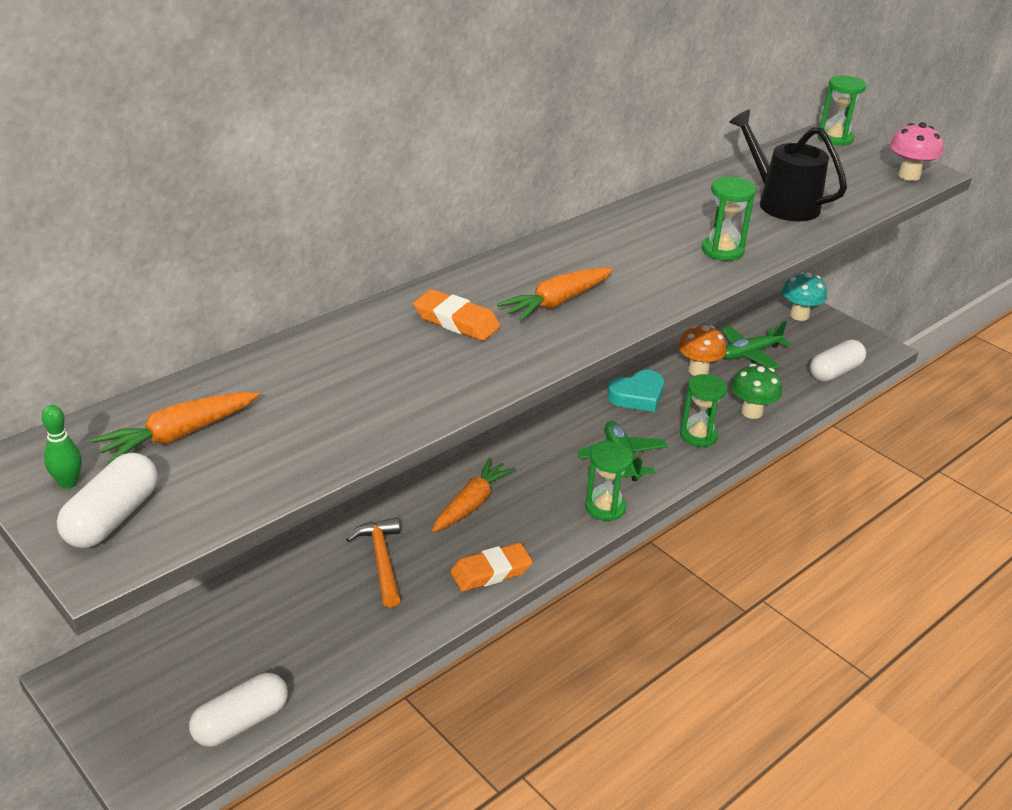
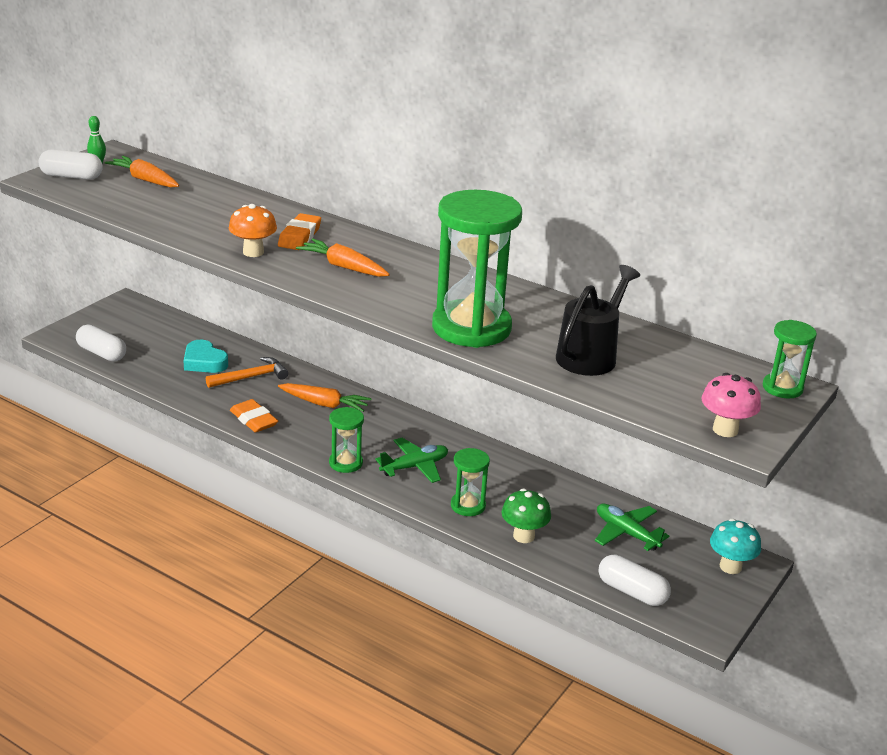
camera: 75 degrees right, 5 degrees down
(637, 396) = (509, 469): turquoise heart -> turquoise heart (204, 362)
(698, 370) = (574, 501): orange mushroom -> orange mushroom (253, 252)
(722, 250) = (471, 328): green hourglass -> green hourglass, size x2.09

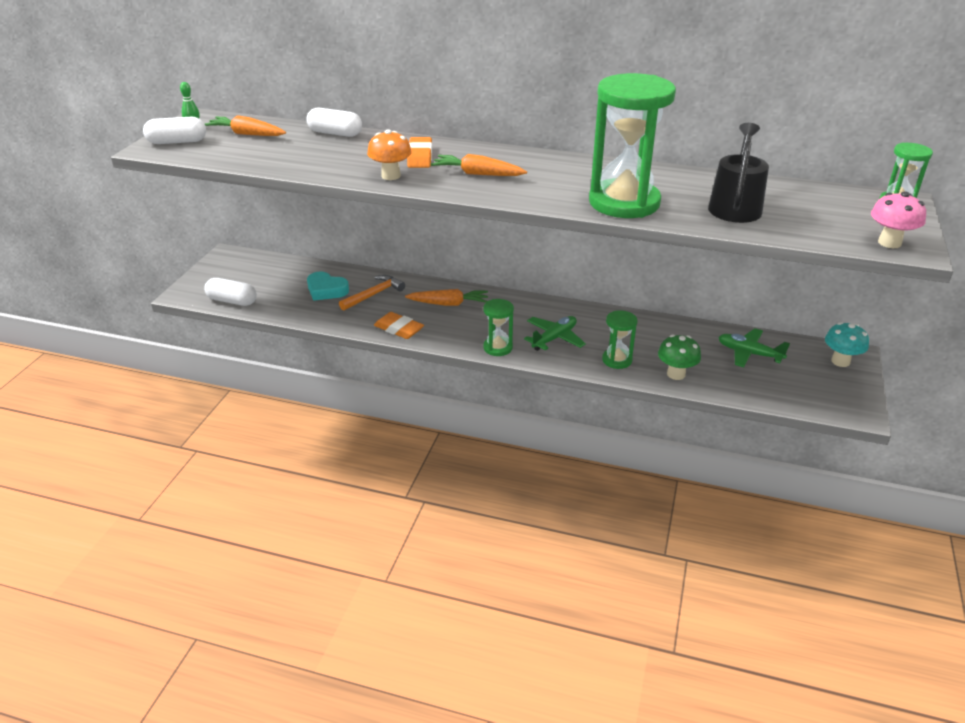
camera: 15 degrees left, 5 degrees up
(632, 592) = (786, 398): white capsule -> white capsule (335, 133)

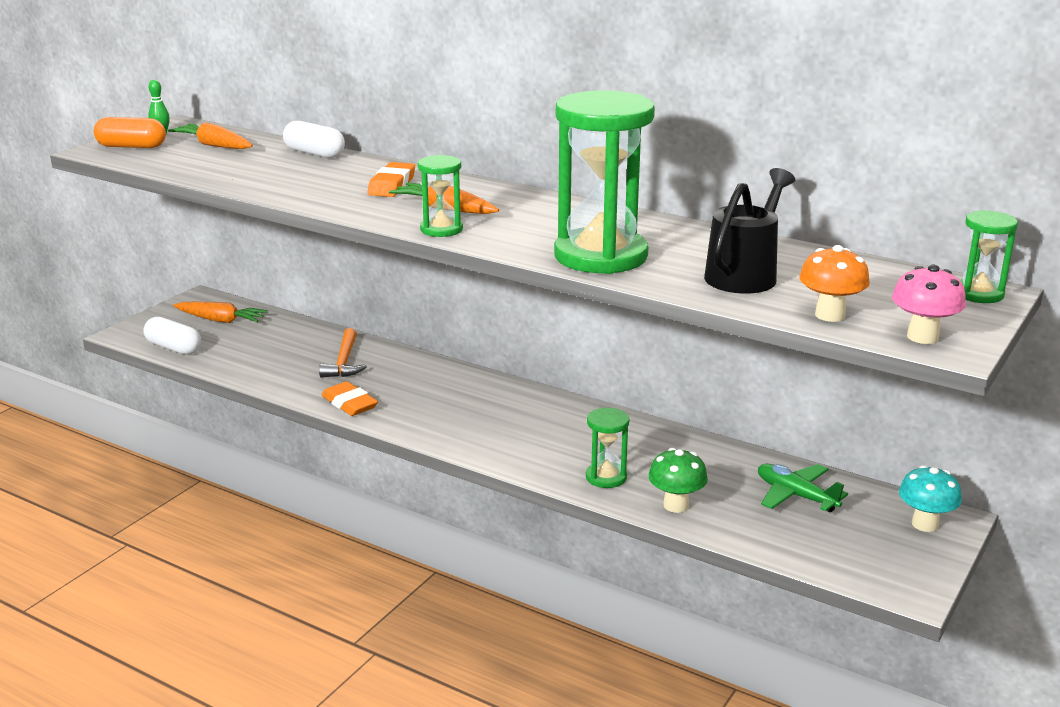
camera: 15 degrees right, 10 degrees down
(177, 142) = (131, 146): white capsule -> orange capsule
(326, 290) = (290, 350): turquoise heart -> none
(374, 294) = (344, 362): orange hammer -> orange hammer turned 120 degrees clockwise
(391, 176) = (340, 201): orange mushroom -> orange mushroom (830, 315)
(448, 304) = (429, 384): orange carrot -> orange carrot (221, 320)
(498, 347) = (459, 441): green hourglass -> green hourglass (441, 229)
(554, 338) = (539, 441): green plane -> none

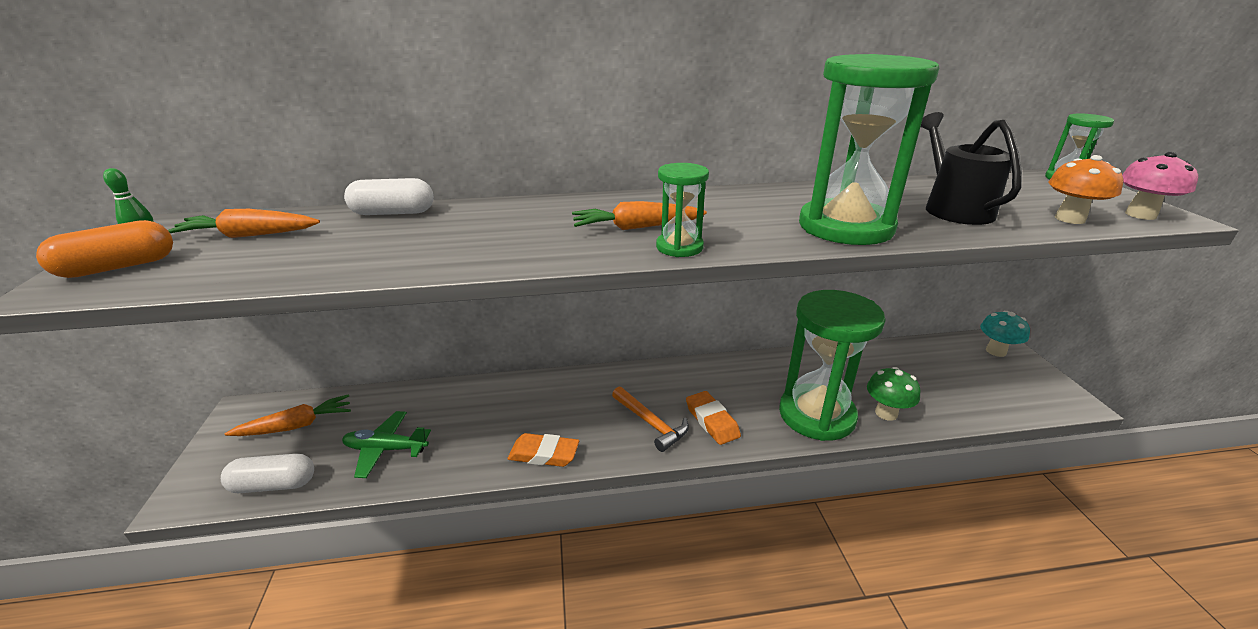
camera: 40 degrees left, 5 degrees up
(344, 362) = (482, 413): orange hammer -> orange hammer (651, 423)
(392, 185) = (538, 221): orange eraser -> orange eraser (712, 421)
(606, 477) = (816, 415): green hourglass -> green hourglass, size x2.09
(796, 495) = (920, 367): green plane -> green plane (386, 449)

